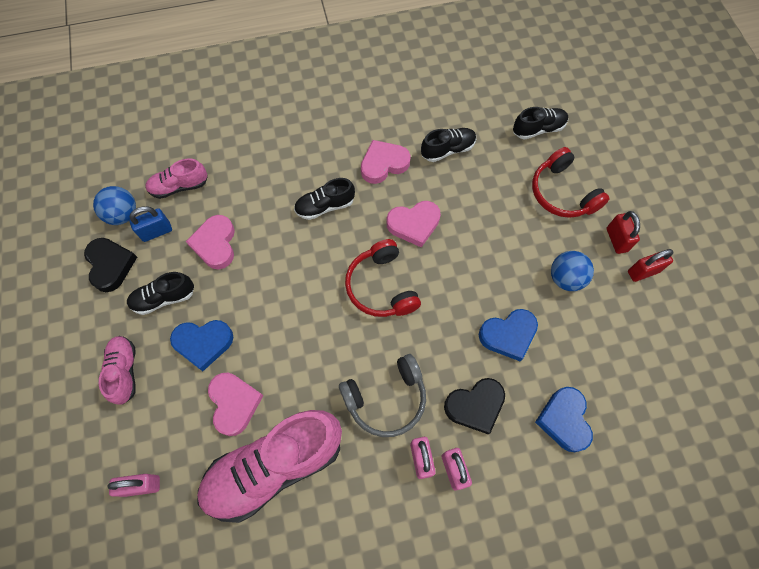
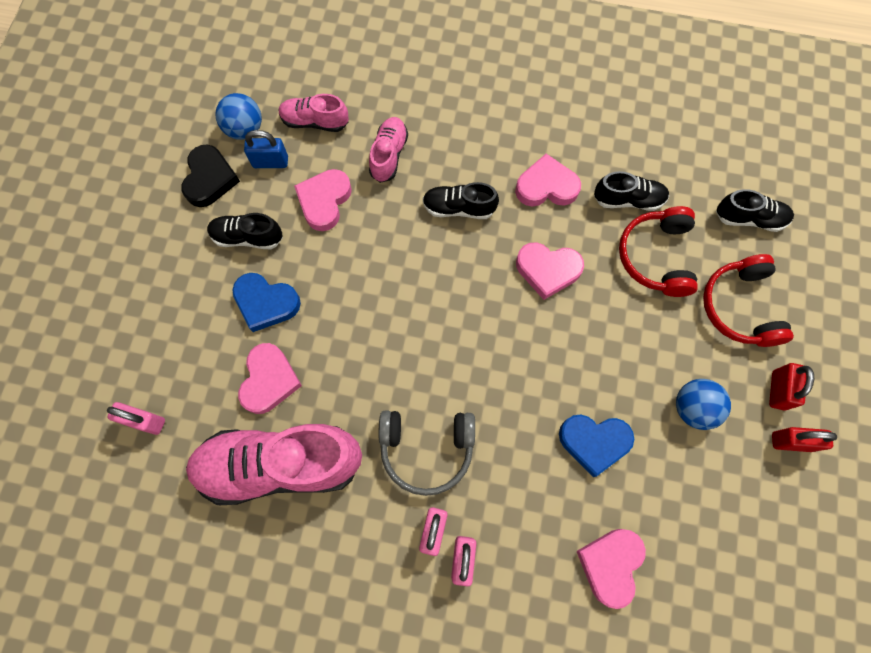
camera: 25 degrees right, 5 degrees up
(124, 371) = (177, 297): pink shoe -> pink shoe (389, 155)
(381, 286) = (479, 325): red headphones -> red headphones (656, 257)
(475, 406) = (518, 502): black heart -> none
(564, 420) = (610, 565): blue heart -> pink heart

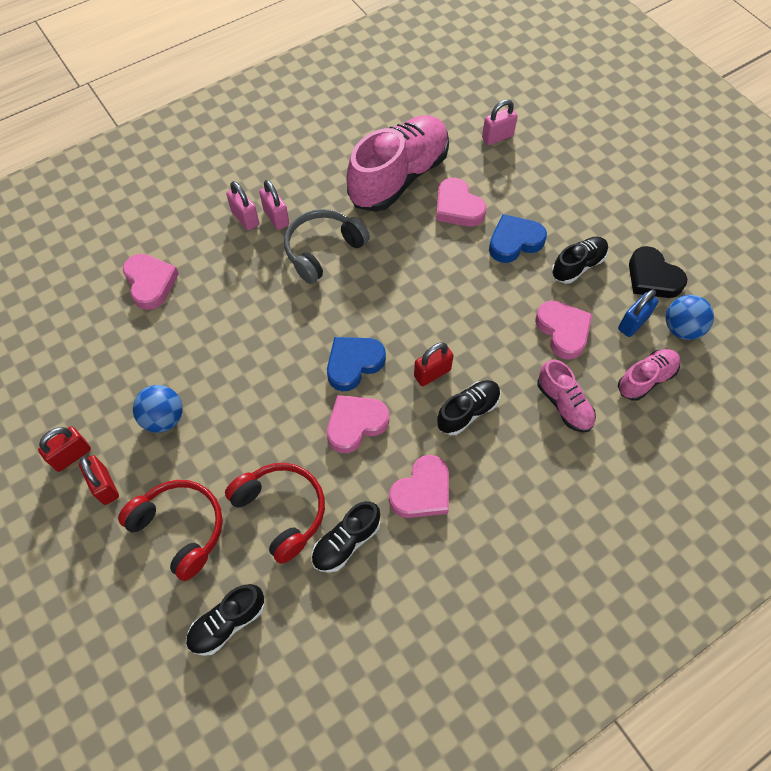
camera: 135 degrees right, 10 degrees down
(453, 257) = (432, 373): none -> red padlock
(594, 442) = (218, 339): blue heart -> blue heart (353, 364)

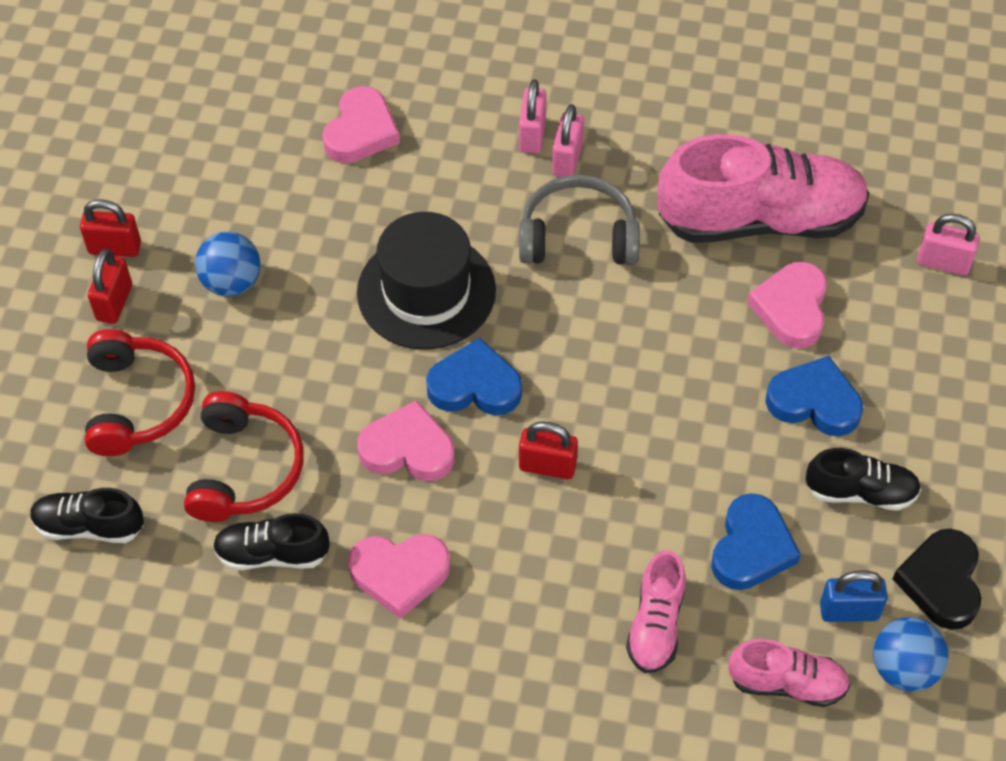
camera: 45 degrees right, 5 degrees down
(276, 337) = (426, 291): none -> black hat
(468, 412) = (539, 538): black shoe -> none
(563, 331) = (751, 548): pink heart -> blue heart

